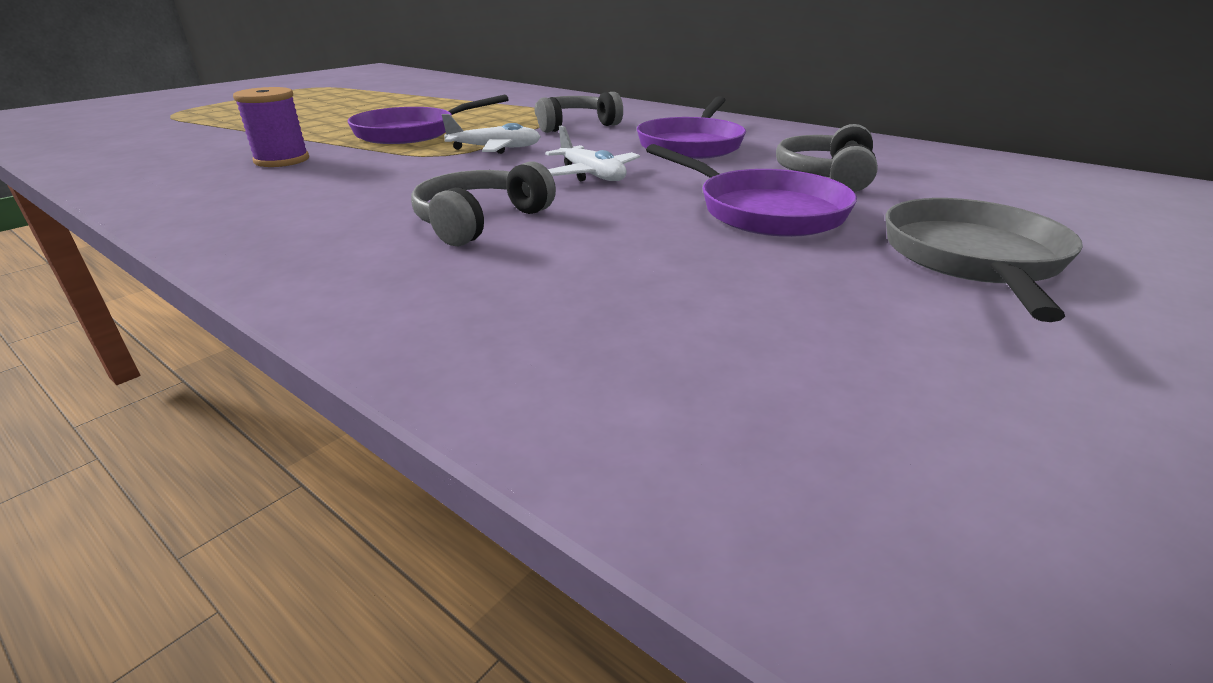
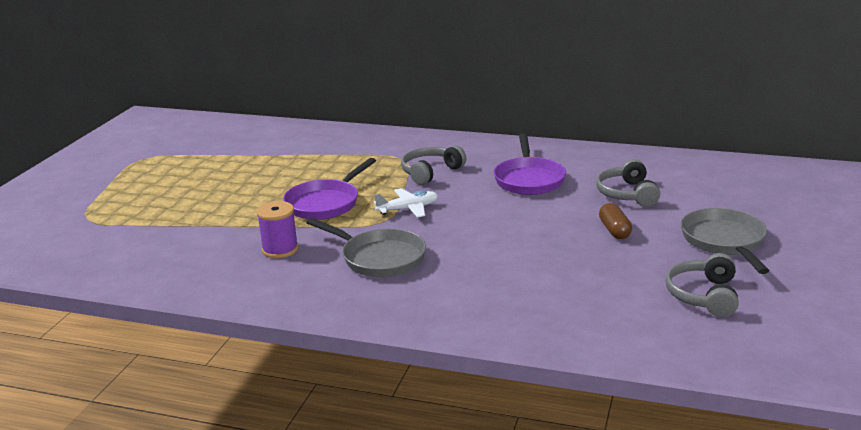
camera: 20 degrees left, 5 degrees down
(374, 185) = (379, 258): none -> grey pan
(480, 221) = (478, 270): grey headphones -> grey headphones (704, 296)
(591, 175) = (497, 221): white plane -> none
(763, 211) = (614, 230): purple pan -> brown capsule

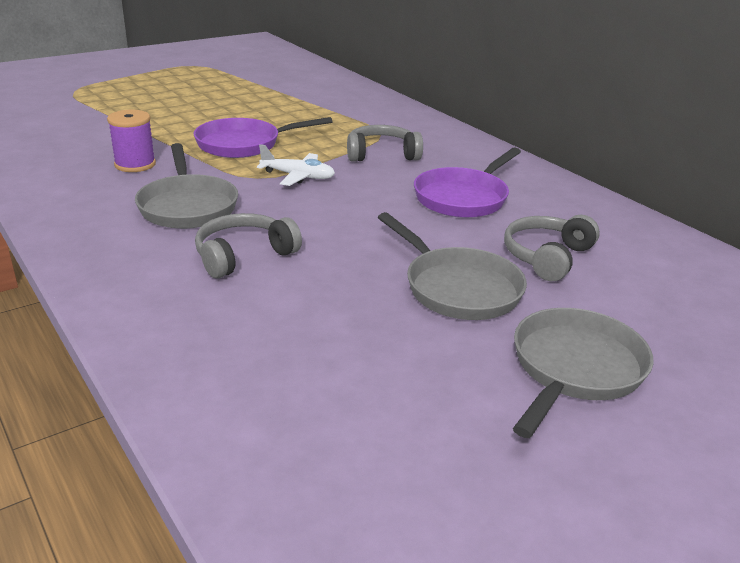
camera: 35 degrees right, 5 degrees up
(614, 230) = (457, 288): brown capsule -> grey pan
(704, 296) = (421, 421): grey headphones -> grey headphones (244, 256)

